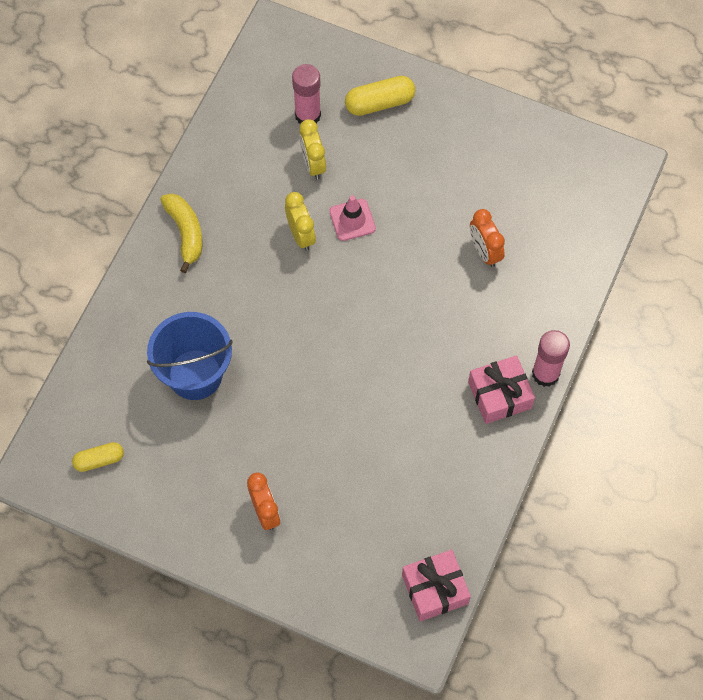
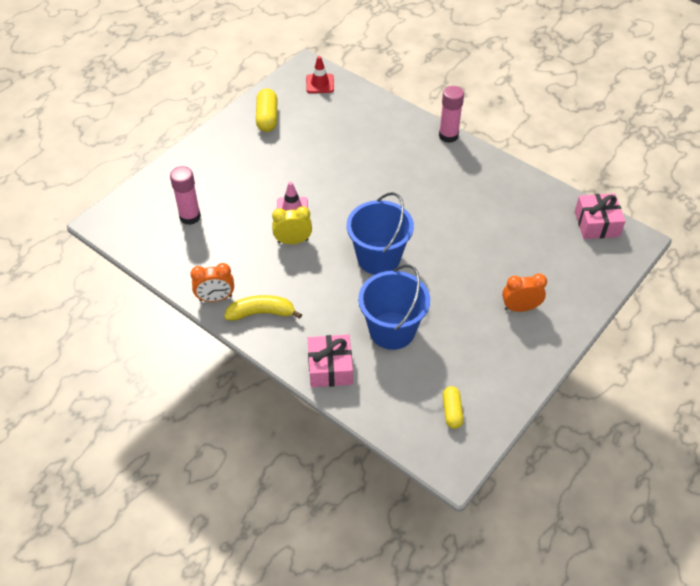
camera: 75 degrees left, 15 degrees down
(300, 335) = (378, 258): none -> blue bucket
(313, 164) = (234, 222): yellow clock -> none
(379, 103) = (200, 174): yellow capsule -> yellow capsule (267, 118)
(484, 252) = (346, 145): orange clock -> orange clock (215, 298)
(499, 395) = (458, 161): pink gift -> pink gift (330, 368)
(595, 189) = (320, 84): none -> red traffic cone

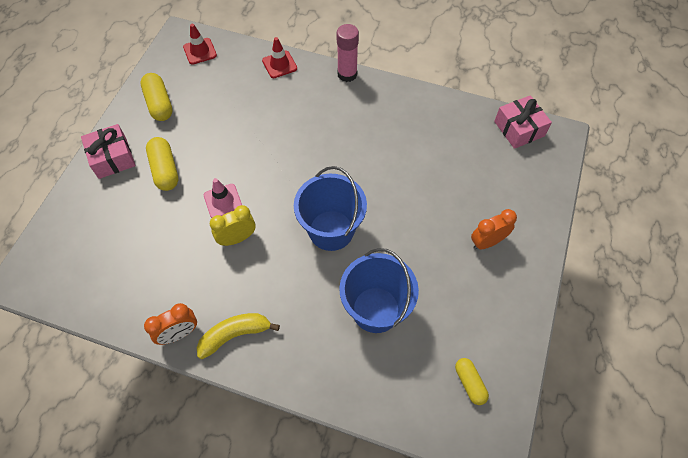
camera: 20 degrees left, 10 degrees up
(190, 216) = (117, 243): pink glue stick -> none
(252, 171) = (165, 170): none -> yellow capsule
(330, 368) = (330, 376): pink gift -> pink gift (112, 158)
(388, 112) = (279, 64): none -> red traffic cone

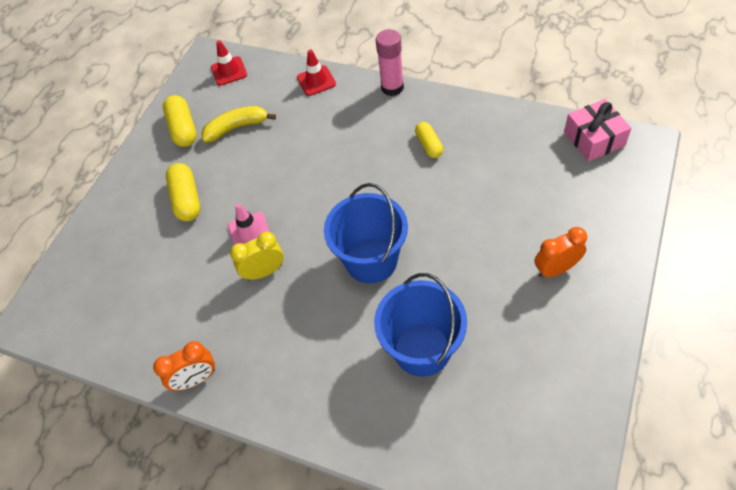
camera: 10 degrees right, 5 degrees down
(112, 158) = (130, 188): pink gift -> none
(235, 335) = (259, 380): yellow banana -> yellow banana (237, 128)
(469, 383) = (535, 435): yellow capsule -> yellow capsule (429, 145)

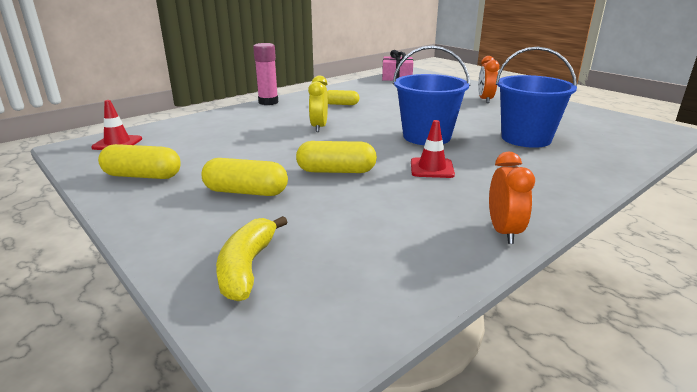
camera: 70 degrees left, 30 degrees down
(237, 128) = (197, 153): yellow banana -> yellow banana (247, 267)
(249, 231) = (336, 171): pink traffic cone -> yellow capsule
(264, 272) = (394, 174): yellow clock -> yellow clock (319, 127)
(316, 81) = (210, 118): red traffic cone -> red traffic cone (432, 168)

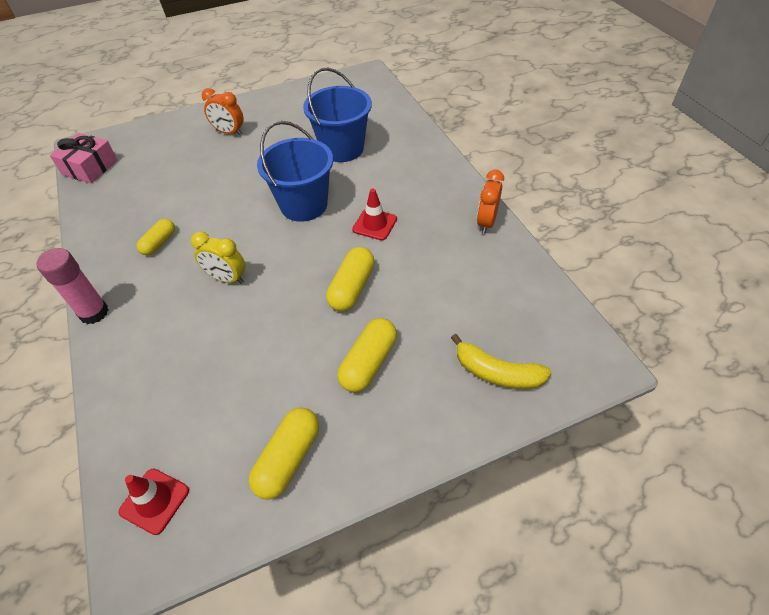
camera: 70 degrees left, 25 degrees up
(503, 231) = (486, 222): orange clock -> orange clock turned 90 degrees counterclockwise

